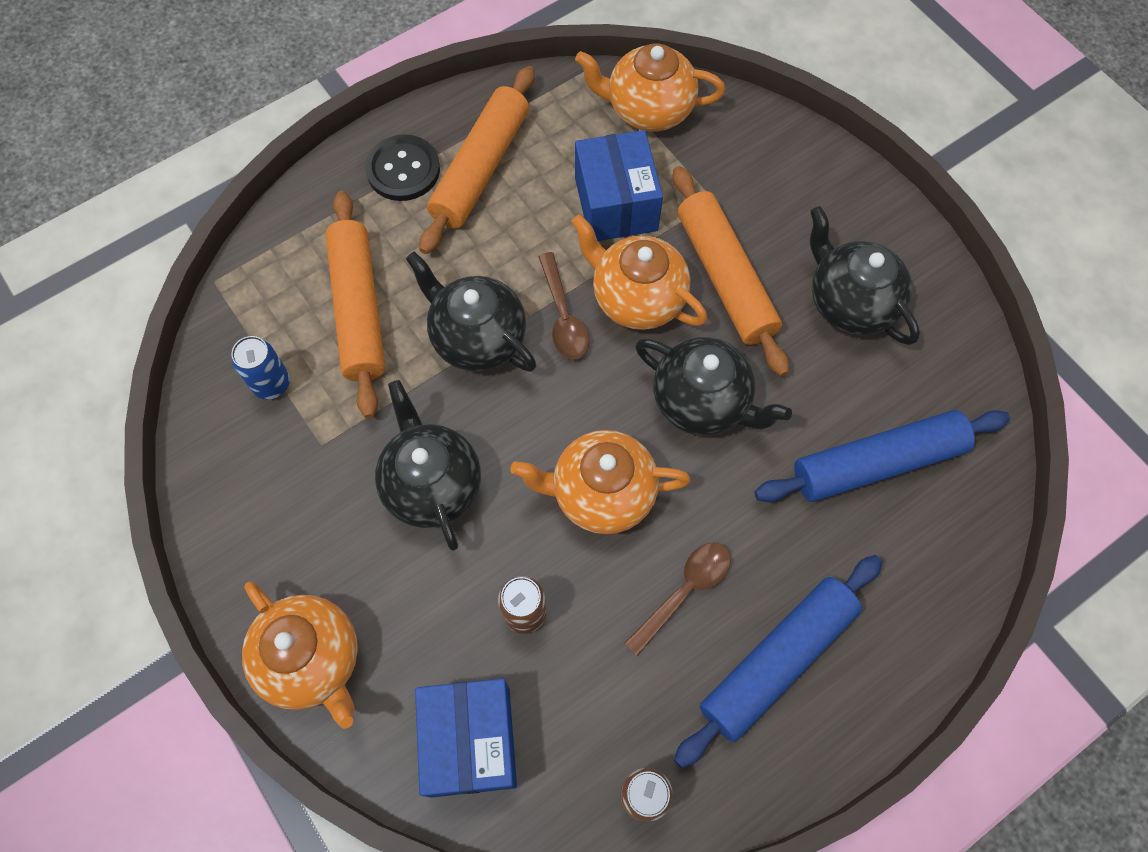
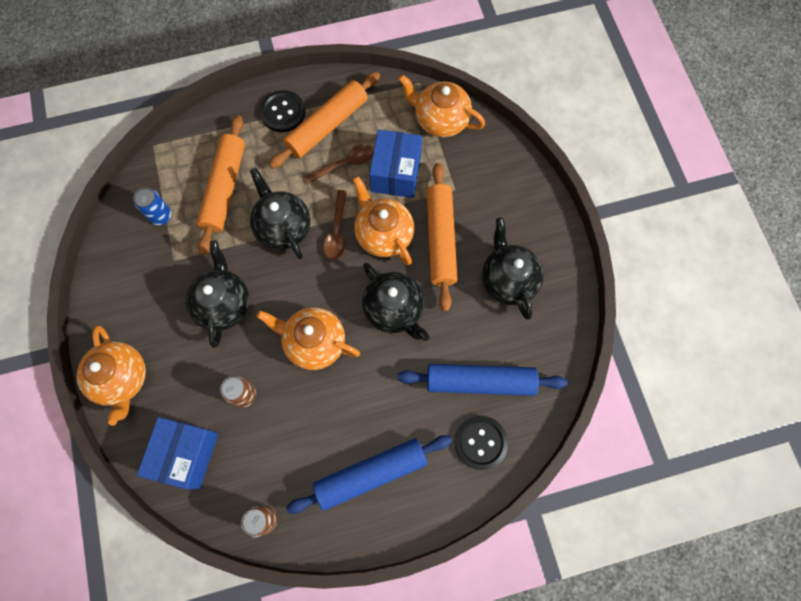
camera: 20 degrees right, 5 degrees up
(684, 591) = (336, 415): brown spoon -> brown spoon (344, 164)
(919, 552) = (480, 442): none -> black button

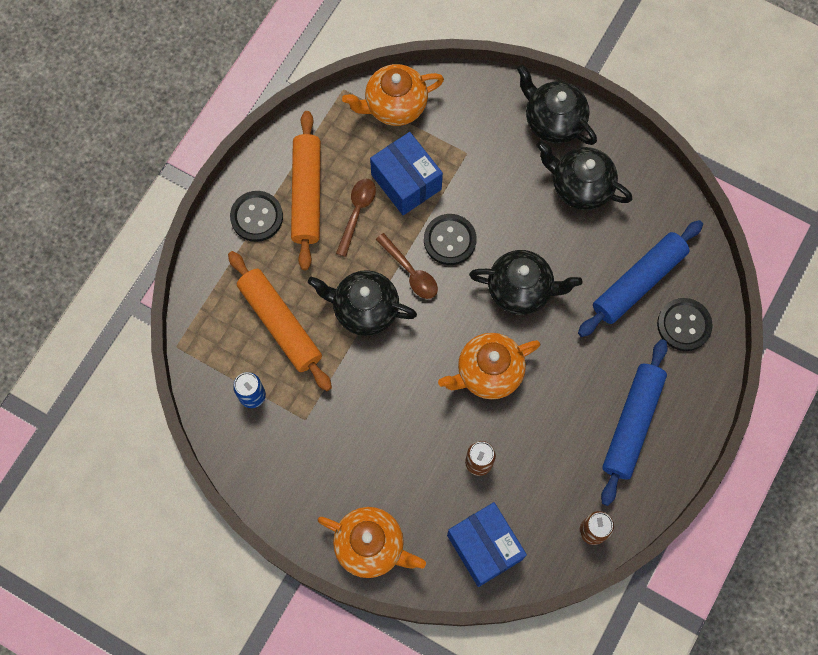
camera: 45 degrees left, 0 degrees up
(224, 304) = (385, 413): black teapot -> black teapot (553, 121)
(383, 234) = (450, 240): orange teapot -> black button
(440, 239) = (497, 202): orange rolling pin -> none

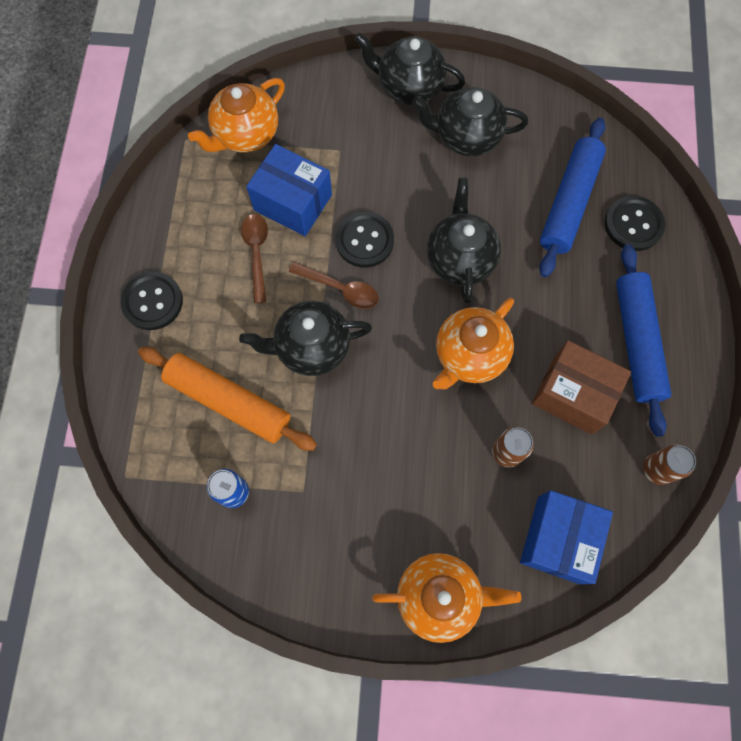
camera: 25 degrees left, 0 degrees up
(307, 194) = (196, 256): orange rolling pin -> none
(484, 547) = (558, 539): blue box -> blue box turned 75 degrees clockwise
(521, 290) = (460, 259): black teapot -> black teapot turned 75 degrees counterclockwise
(556, 442) = (573, 394): none -> brown box

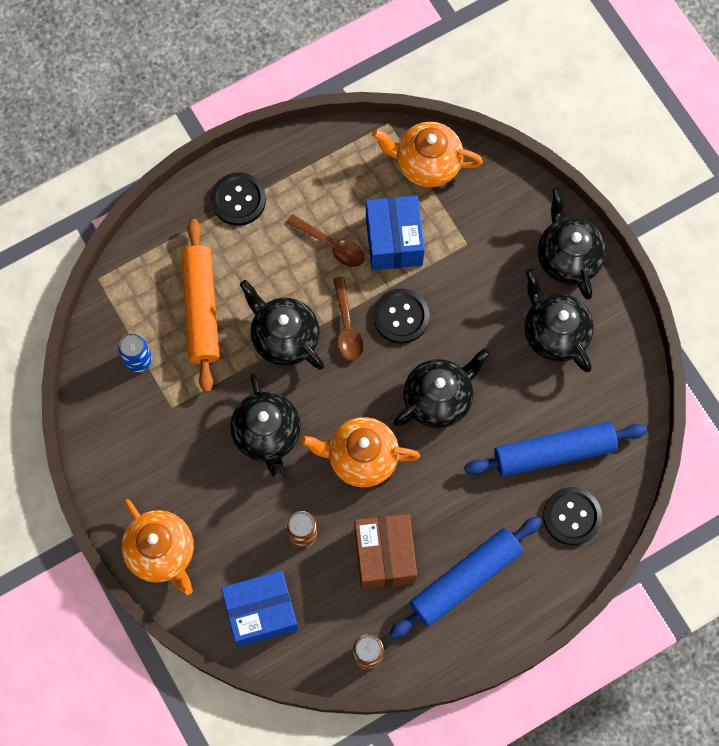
camera: 55 degrees right, 0 degrees up
(257, 253) = (331, 245): brown spoon -> brown spoon turned 75 degrees clockwise
(391, 422) = (267, 435): none -> black teapot

